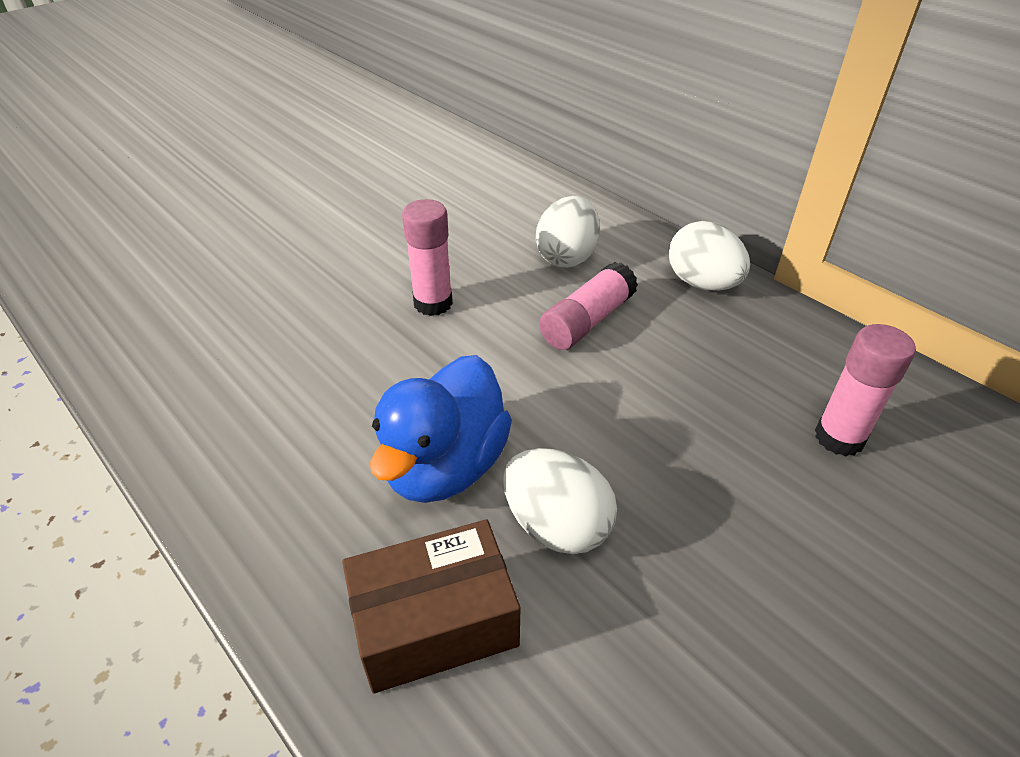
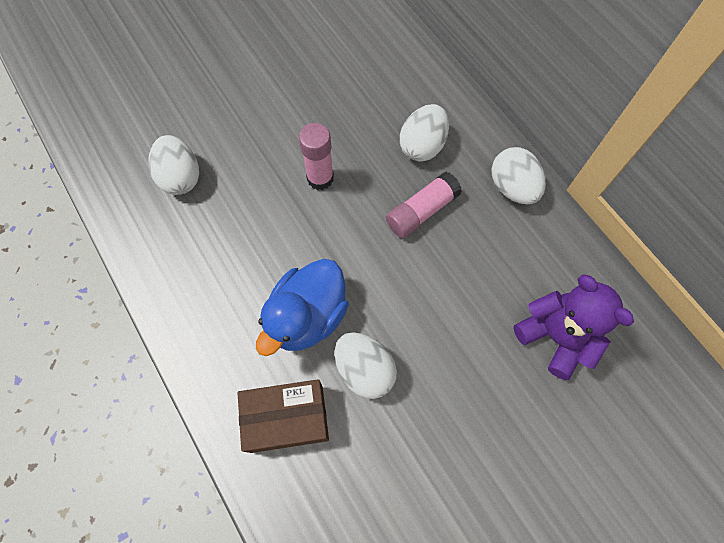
camera: 10 degrees right, 25 degrees up
(223, 325) = (181, 177): none -> white egg
(839, 438) = (555, 336): pink glue stick -> purple teddy bear

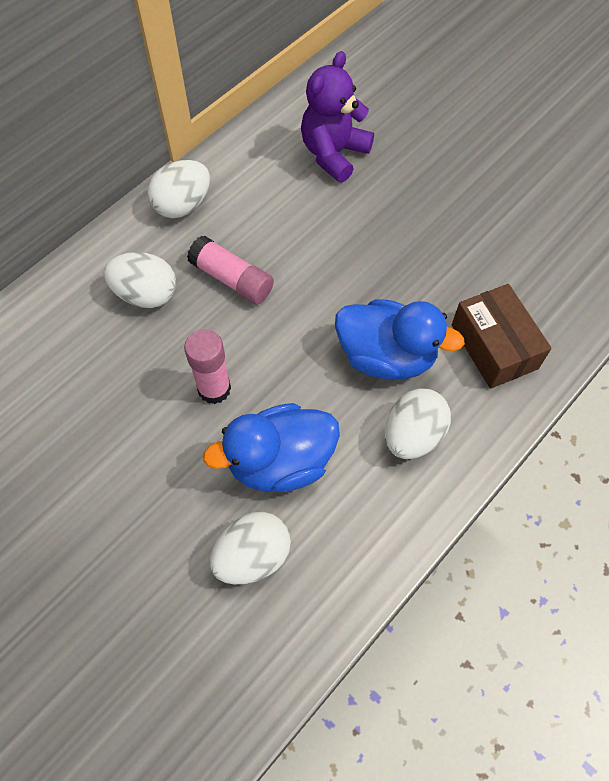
camera: 105 degrees left, 5 degrees down
(243, 210) = (280, 462): none -> blue duck
(364, 370) = (421, 292): white egg -> white egg (413, 435)

